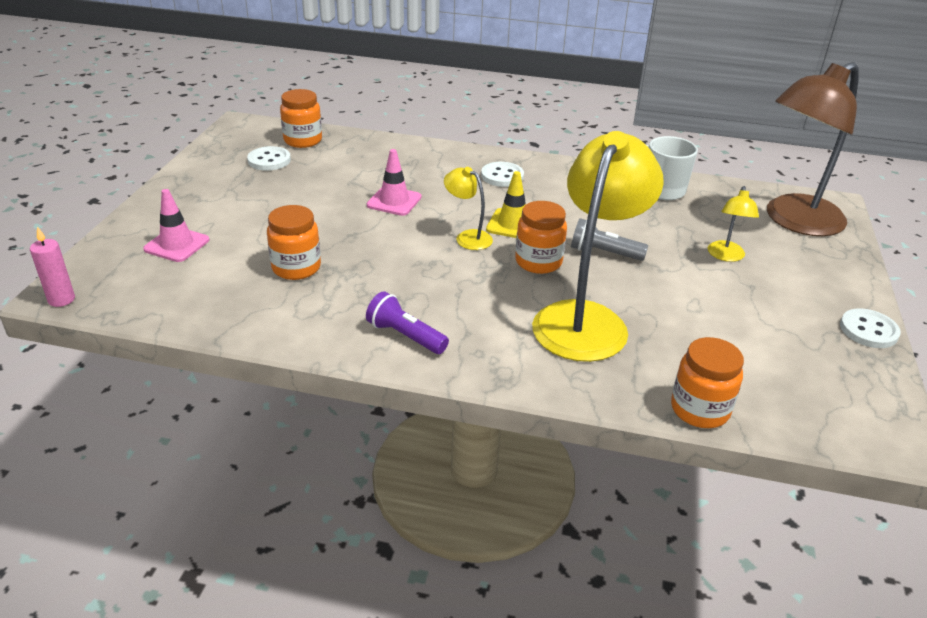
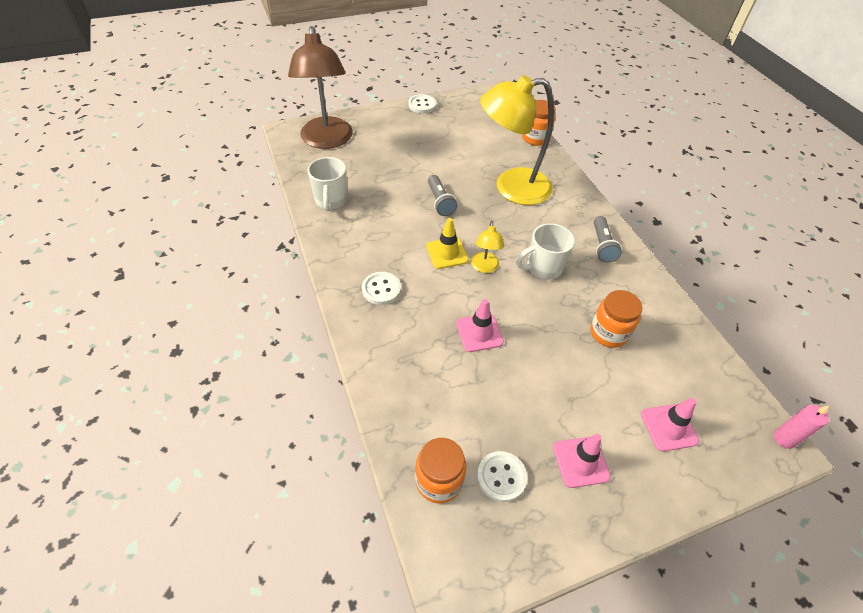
camera: 125 degrees left, 15 degrees up
(226, 192) = (581, 462): none -> pink traffic cone
(405, 336) = (602, 245): purple flashlight -> grey flashlight
(424, 272) = (543, 268): none -> white mug
(538, 262) = (478, 224): orange jar -> none
(726, 256) = (395, 157): yellow lamp -> none
(794, 221) = (327, 140): brown lamp -> brown lamp turned 60 degrees clockwise

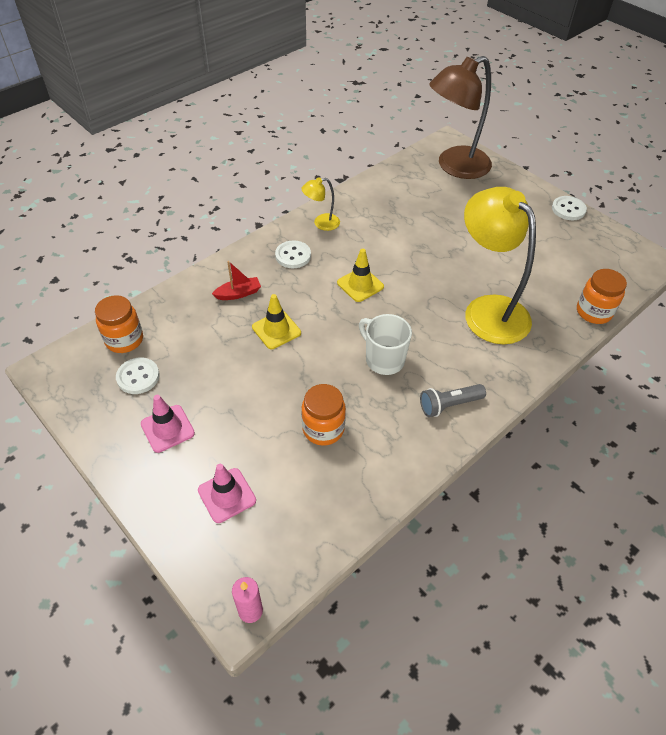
camera: 70 degrees right, 0 degrees up
(331, 201) = (377, 195): white mug -> none
(414, 350) = (238, 293): none -> red boat
(440, 202) = (426, 262): grey flashlight -> none
(479, 333) = (276, 330): pink traffic cone -> yellow traffic cone
(484, 267) = (357, 315): yellow lamp -> yellow lamp (321, 223)

